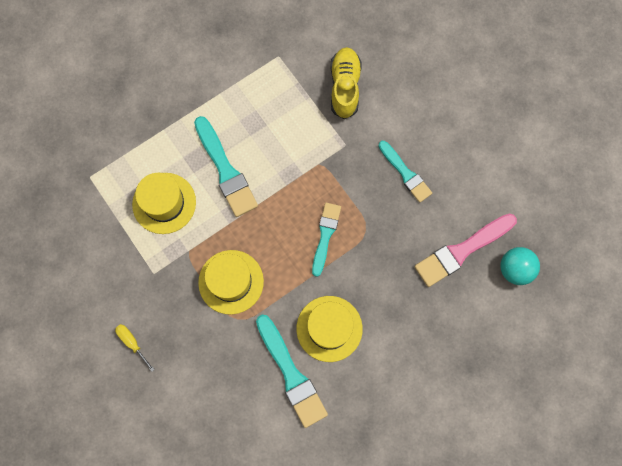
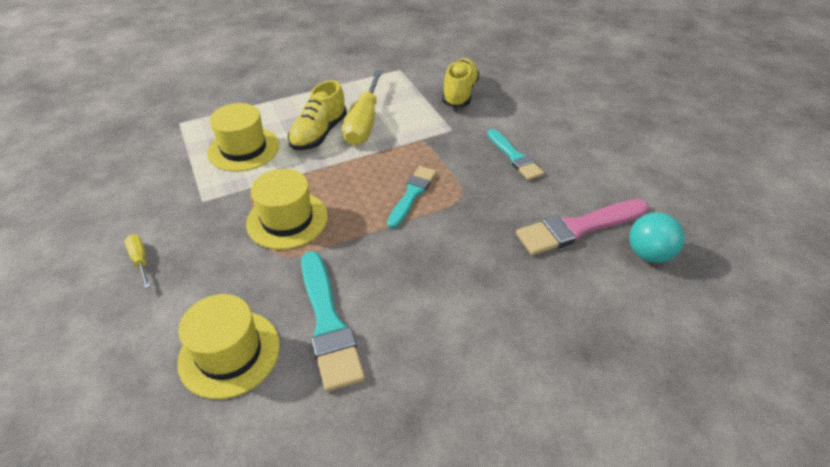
camera: 10 degrees right, 30 degrees down
(225, 170) = (319, 133): turquoise brush -> yellow shoe
(263, 147) = (364, 122): none -> yellow screwdriver
(329, 328) = (394, 280): yellow hat -> yellow hat (229, 353)

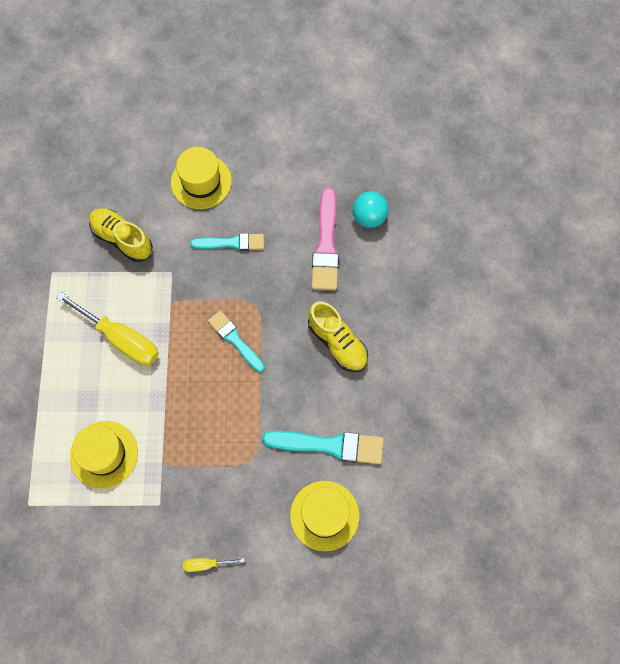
camera: 65 degrees left, 25 degrees up
(287, 219) = (216, 443): yellow hat -> yellow hat (201, 181)
(319, 133) = (116, 383): yellow shoe -> yellow shoe (337, 342)

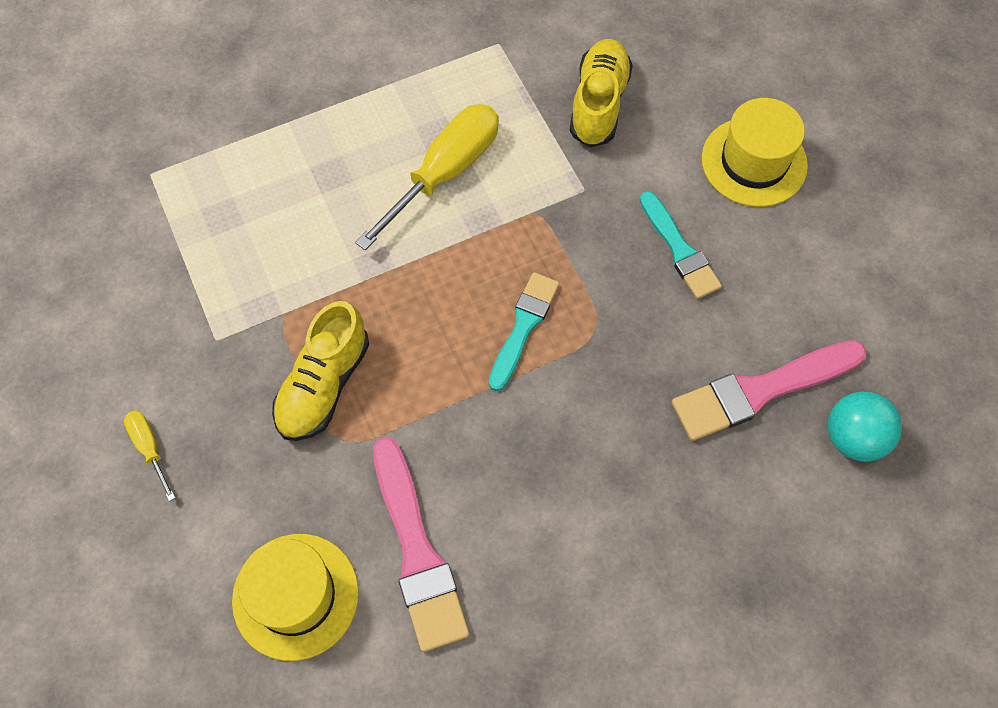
camera: 65 degrees right, 5 degrees down
(104, 454) = (261, 232): yellow hat -> none
(121, 339) = (445, 173): yellow screwdriver -> yellow screwdriver turned 150 degrees counterclockwise
(329, 445) = (417, 551): turquoise brush -> pink brush
(337, 342) = (600, 485): yellow shoe -> yellow shoe (324, 384)

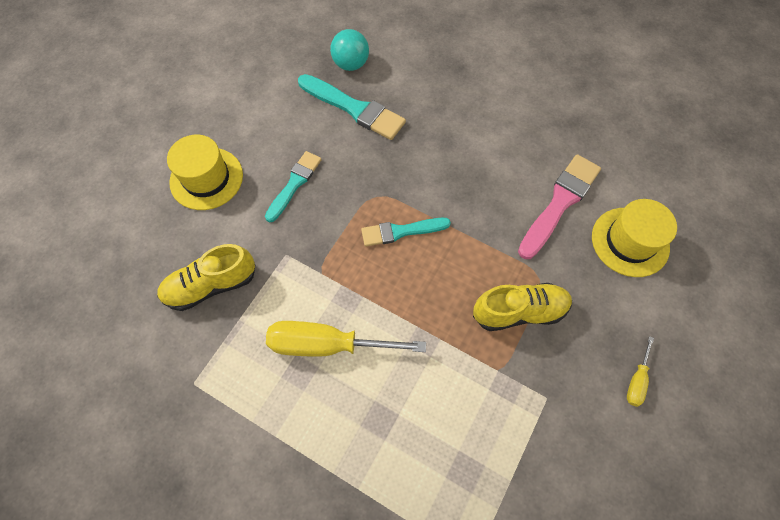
camera: 125 degrees left, 0 degrees up
(761, 390) = (354, 109): pink brush -> turquoise brush

